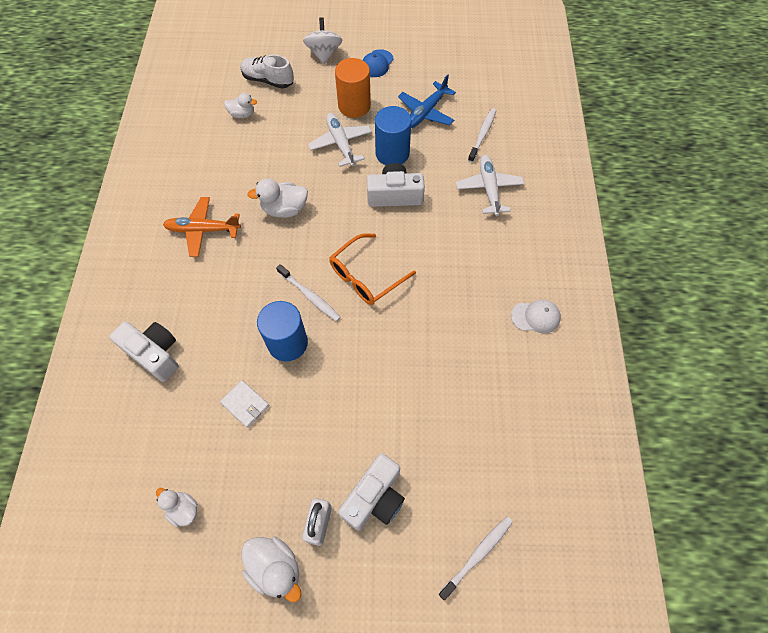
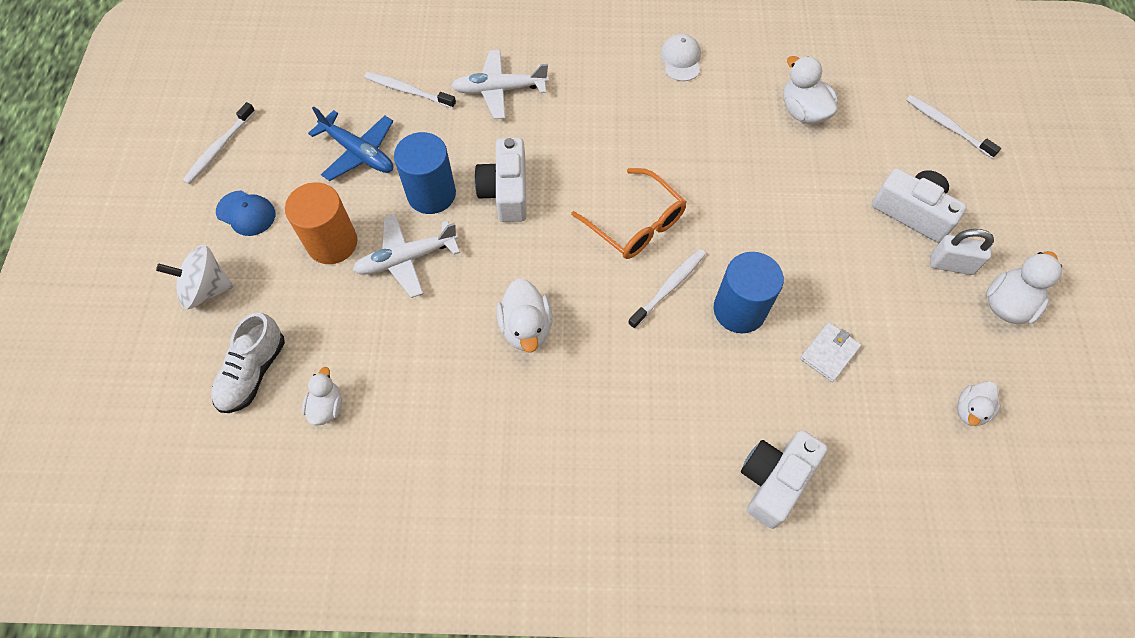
camera: 90 degrees left, 0 degrees up
(203, 230) = (563, 441): orange plane -> none
(426, 45) = (219, 148): none -> white toothbrush
(485, 415) = (803, 111): none -> white duck

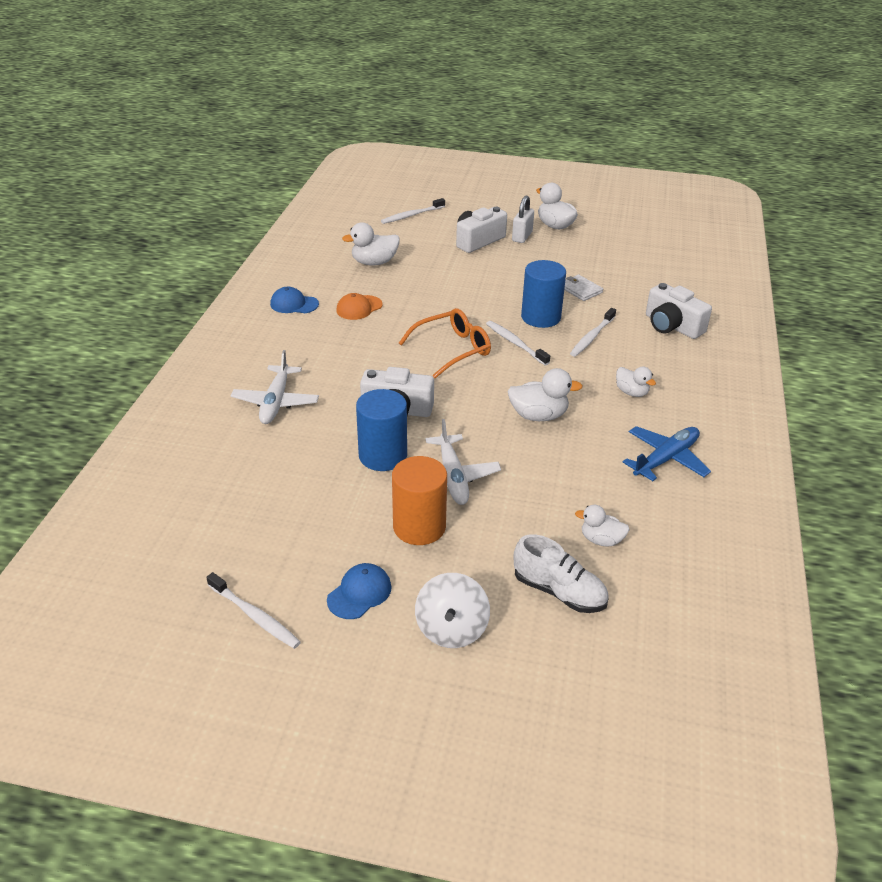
camera: 80 degrees left, 25 degrees down
(359, 152) = (311, 501): blue plane -> blue plane (666, 459)
(408, 91) = (245, 460): white toothbrush -> white toothbrush (592, 337)
(681, 59) = (294, 304): white cap -> blue cap
(694, 118) = (359, 308): none -> orange cap
(970, 410) = (626, 252): white duck -> white duck (631, 392)

